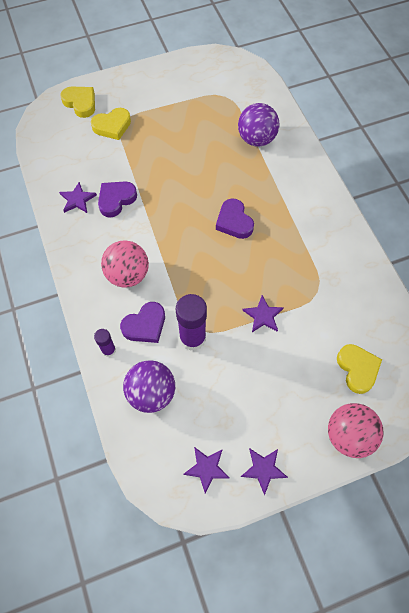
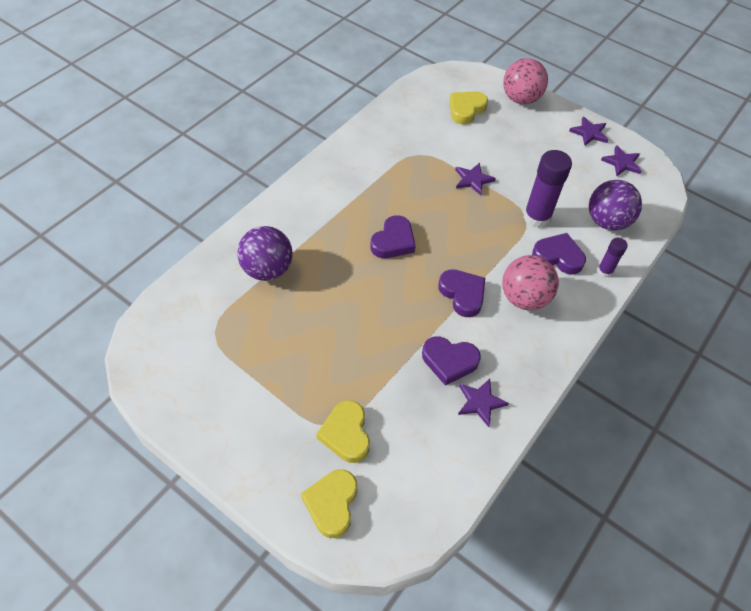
camera: 125 degrees left, 10 degrees down
(112, 126) = (346, 434): yellow heart -> yellow heart turned 135 degrees counterclockwise
(159, 238) = (462, 294): none -> purple heart

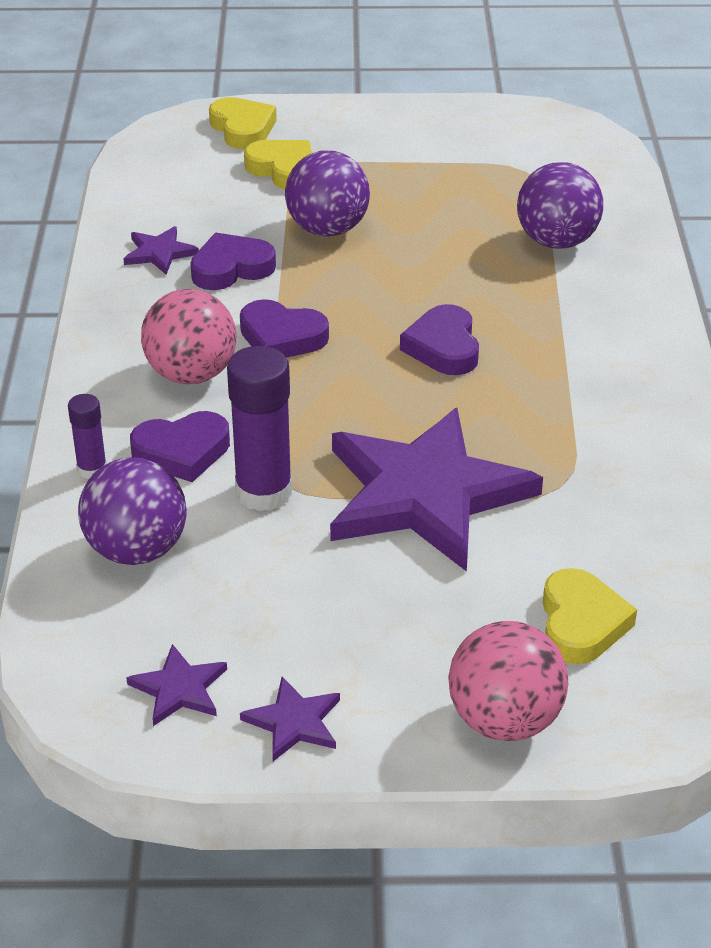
camera: 145 degrees right, 15 degrees down
(371, 358) = (327, 229): none -> purple ball
(473, 180) = (425, 494): purple star -> purple star, size x2.47

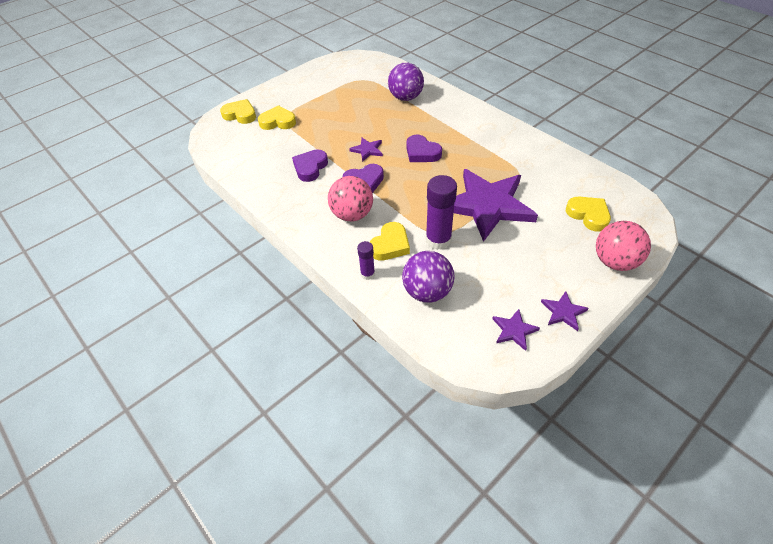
camera: 40 degrees left, 10 degrees up
(159, 253) = (274, 177): purple star -> purple star (367, 150)
(182, 452) = (390, 245): purple heart -> yellow heart
(327, 229) = (325, 134): purple ball -> none

